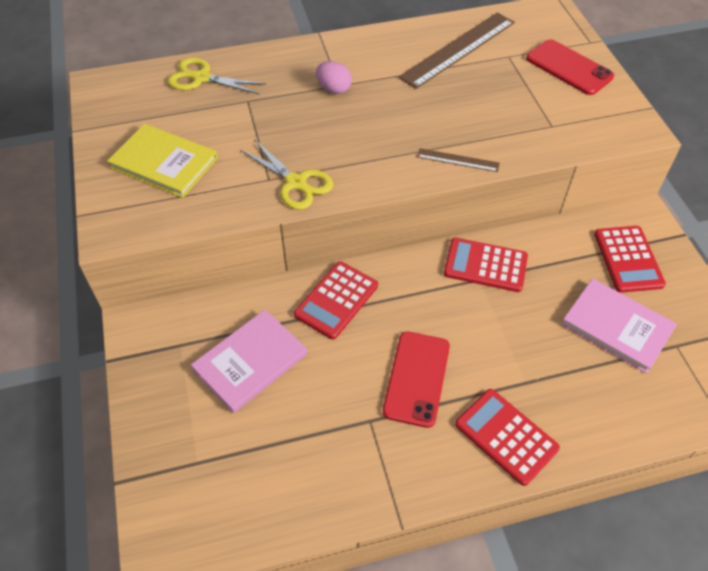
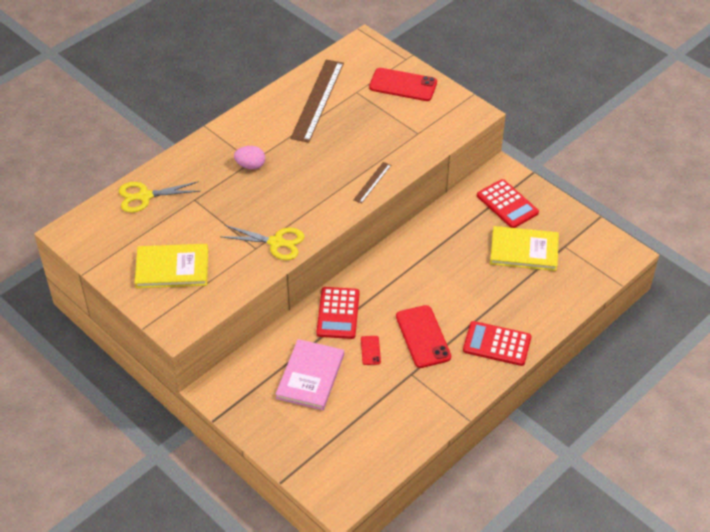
camera: 30 degrees left, 5 degrees down
(342, 364) = (370, 350): none -> red phone
(458, 160) = (372, 182): brown ruler -> brown ruler turned 45 degrees counterclockwise
(485, 265) = (420, 247): red calculator -> none
(617, 326) = (524, 250): pink book -> yellow book

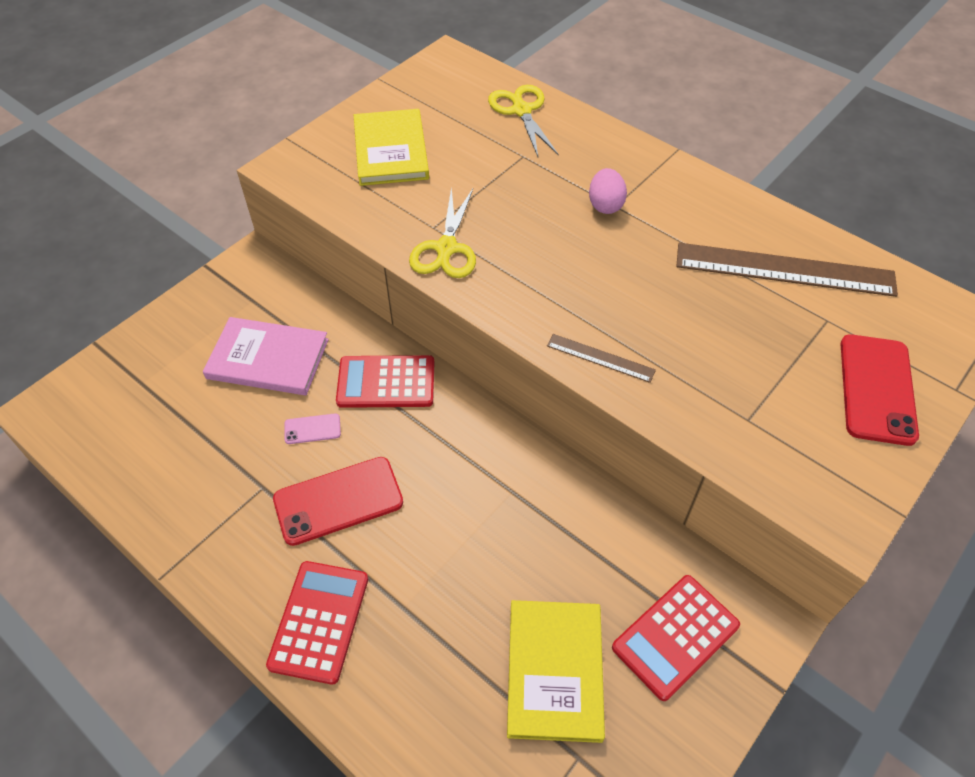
camera: 85 degrees right, 5 degrees up
(370, 350) = (312, 429): red phone -> pink phone

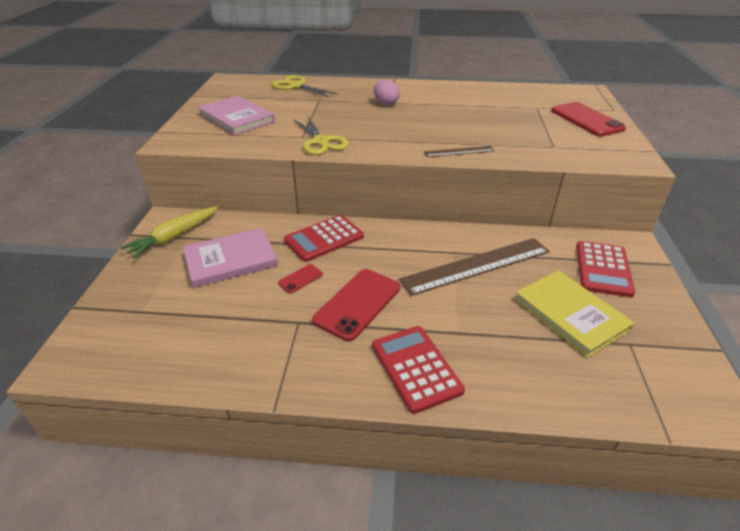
camera: 35 degrees left, 15 degrees down
(240, 292) = (174, 237): none -> yellow carrot
(312, 429) = (300, 279): pink phone -> red phone
(391, 150) = (236, 118): yellow book -> pink book
(784, 269) = (496, 99): brown ruler -> brown ruler (476, 265)

